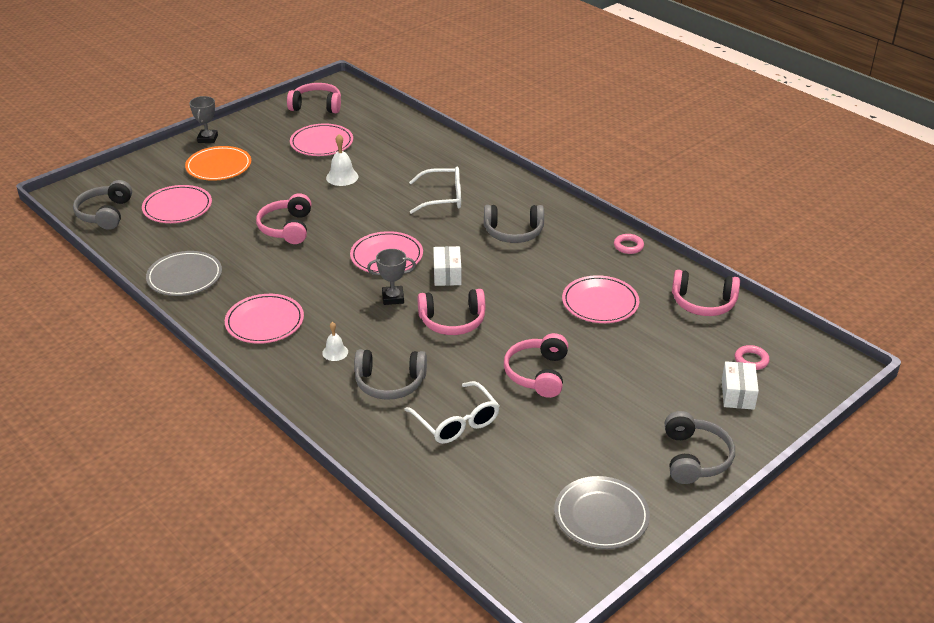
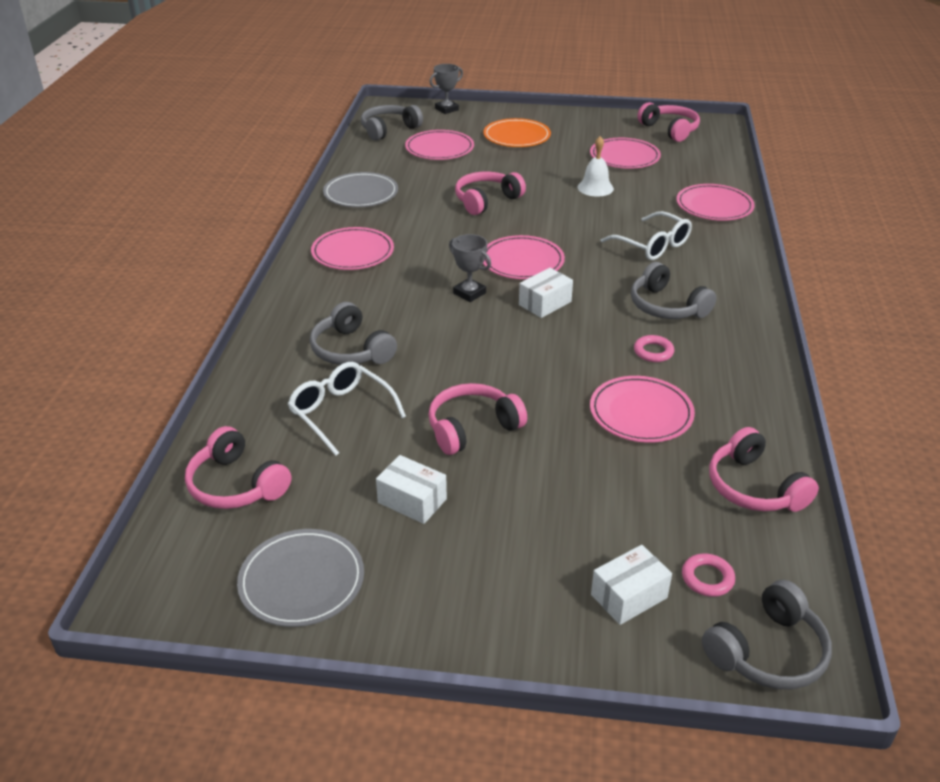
camera: 50 degrees right, 0 degrees up
(207, 139) = (543, 115): grey trophy -> grey trophy (446, 109)
(335, 352) = (357, 303): white bell -> none
(433, 149) = (714, 206): none -> pink plate
(452, 321) = (481, 340): pink headphones -> pink headphones (236, 485)
(456, 421) = (341, 413): white glasses -> white glasses turned 120 degrees clockwise
(578, 434) = (412, 501): none -> white box
(628, 246) = (765, 385): pink ring -> pink ring (653, 352)
(695, 458) = (473, 612): grey headphones -> grey headphones (768, 652)

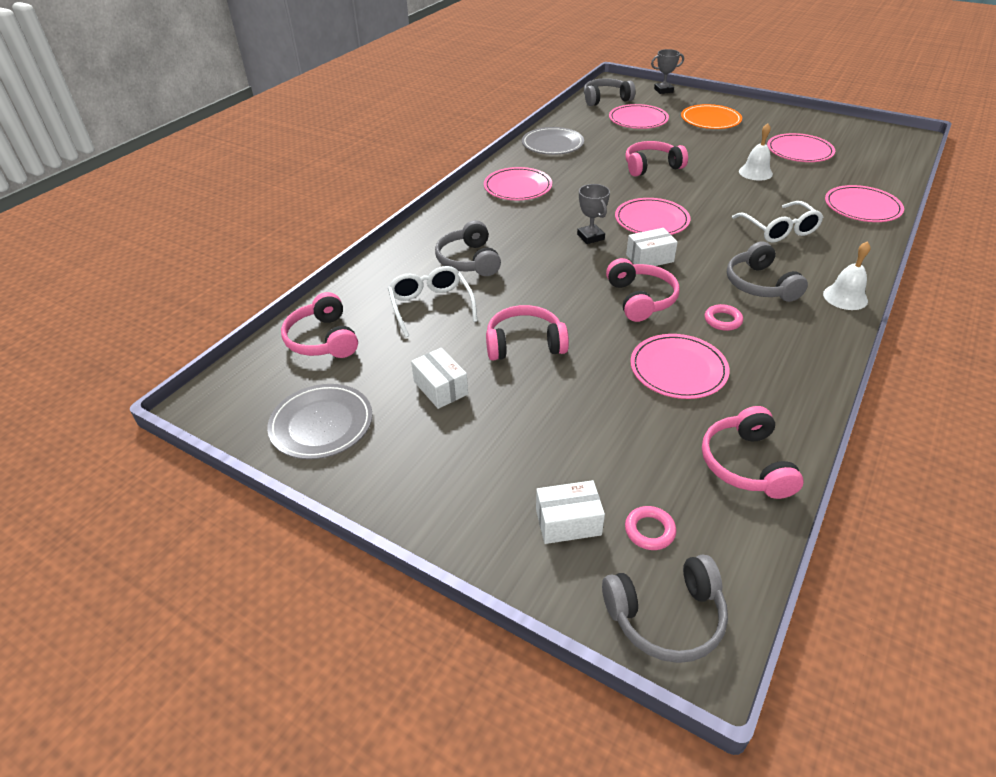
camera: 25 degrees right, 5 degrees up
(670, 130) = (858, 135): pink headphones -> pink headphones (641, 299)
(748, 301) = (845, 297): none -> white bell

